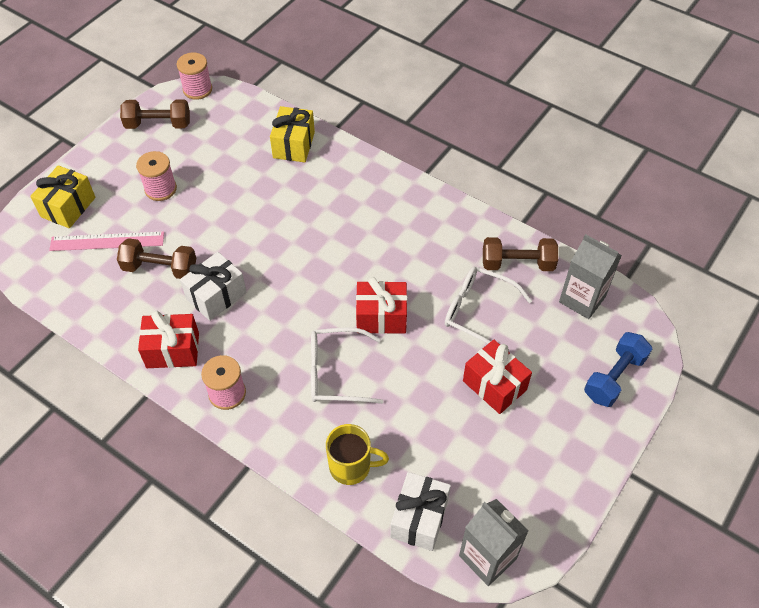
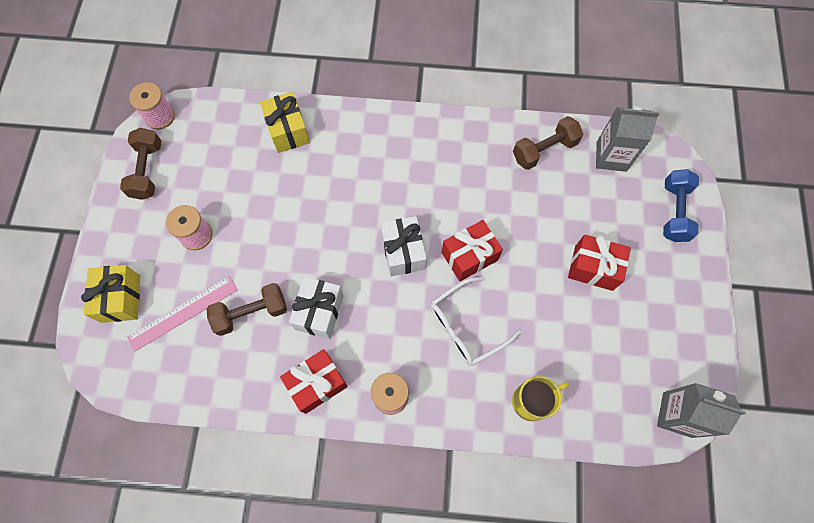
camera: 30 degrees left, 15 degrees up
(158, 124) = (147, 170): brown dumbbell -> brown dumbbell turned 60 degrees counterclockwise
(419, 518) = (609, 413): white gift -> white gift (403, 252)
(478, 312) = (541, 210): white glasses -> none

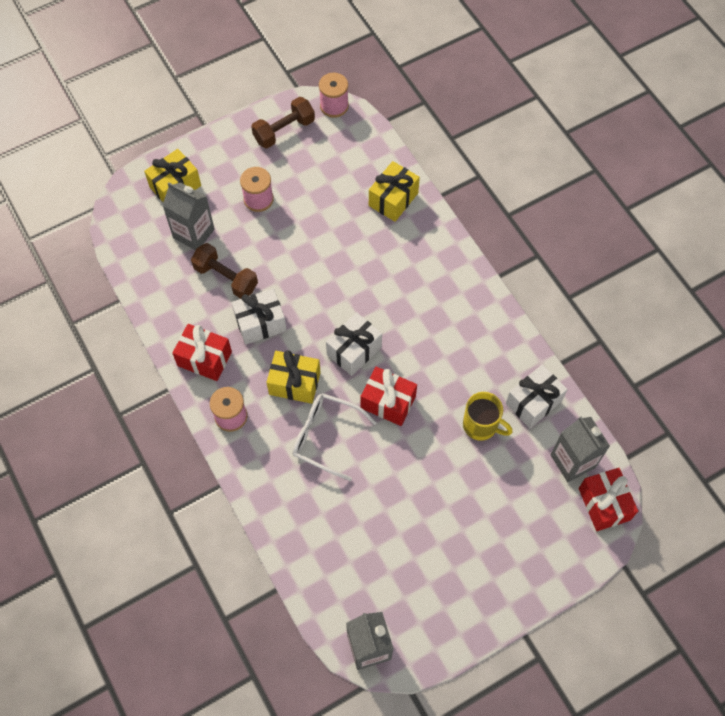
camera: 55 degrees right, 5 degrees down
(183, 313) = (193, 233): pink ruler -> grey carton
(398, 320) = (294, 383): none -> yellow gift
(532, 401) = (299, 523): yellow mug -> yellow mug (481, 425)
(544, 150) = (533, 402): brown dumbbell -> white gift
(593, 268) = (451, 506): red gift -> red gift (604, 504)
(674, 212) = (559, 545): blue dumbbell -> none

